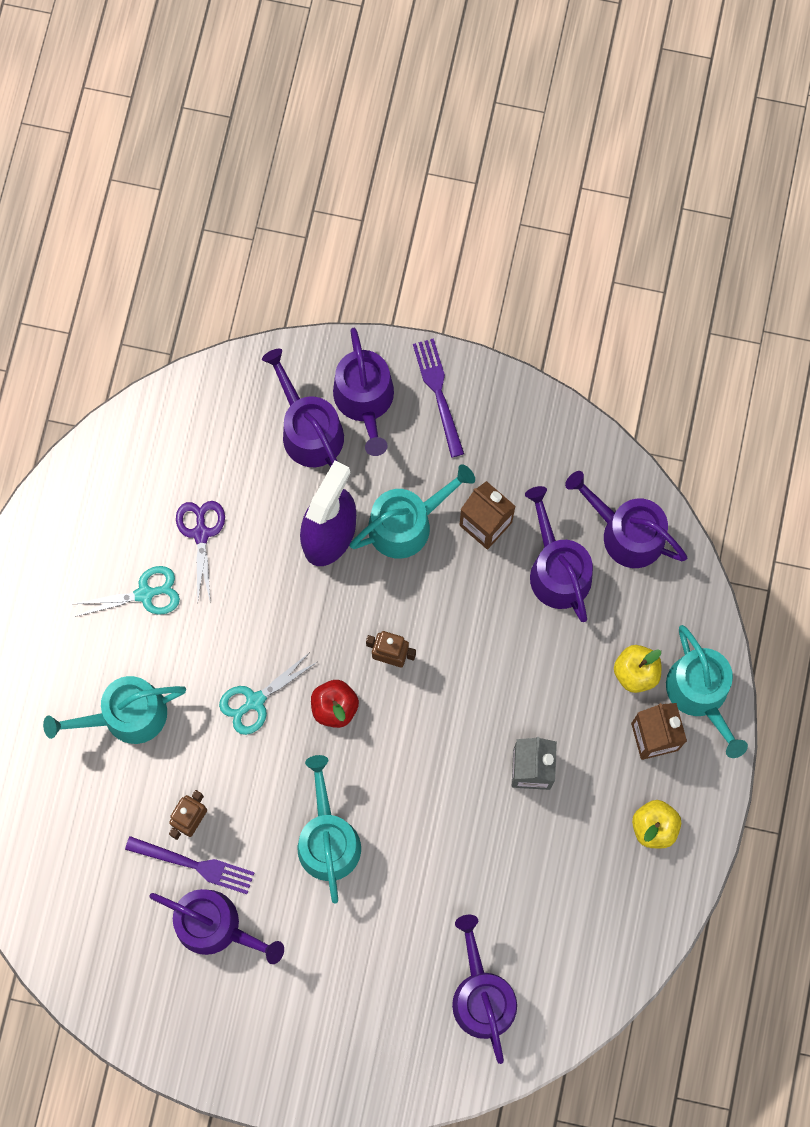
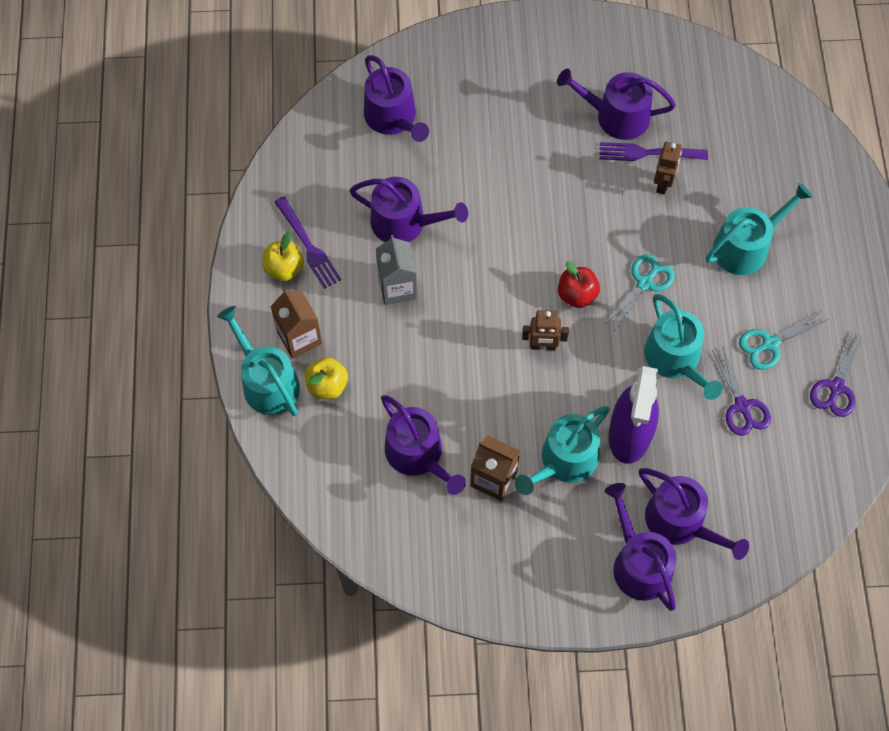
camera: 165 degrees right, 10 degrees down
(94, 527) = (836, 387): none -> purple scissors
(328, 838) = (549, 196): turquoise watering can -> turquoise watering can (675, 359)
(438, 393) = (572, 588): purple fork -> purple fork (308, 245)
(626, 532) = (364, 503): purple watering can -> purple watering can (405, 223)

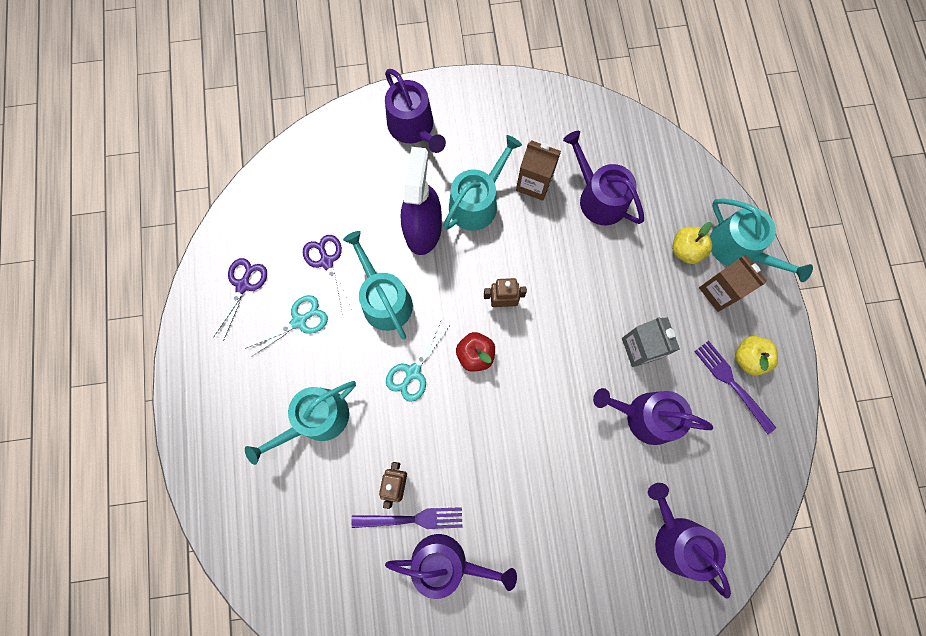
camera: 175 degrees right, 10 degrees up
(681, 522) = (380, 161): purple watering can -> none

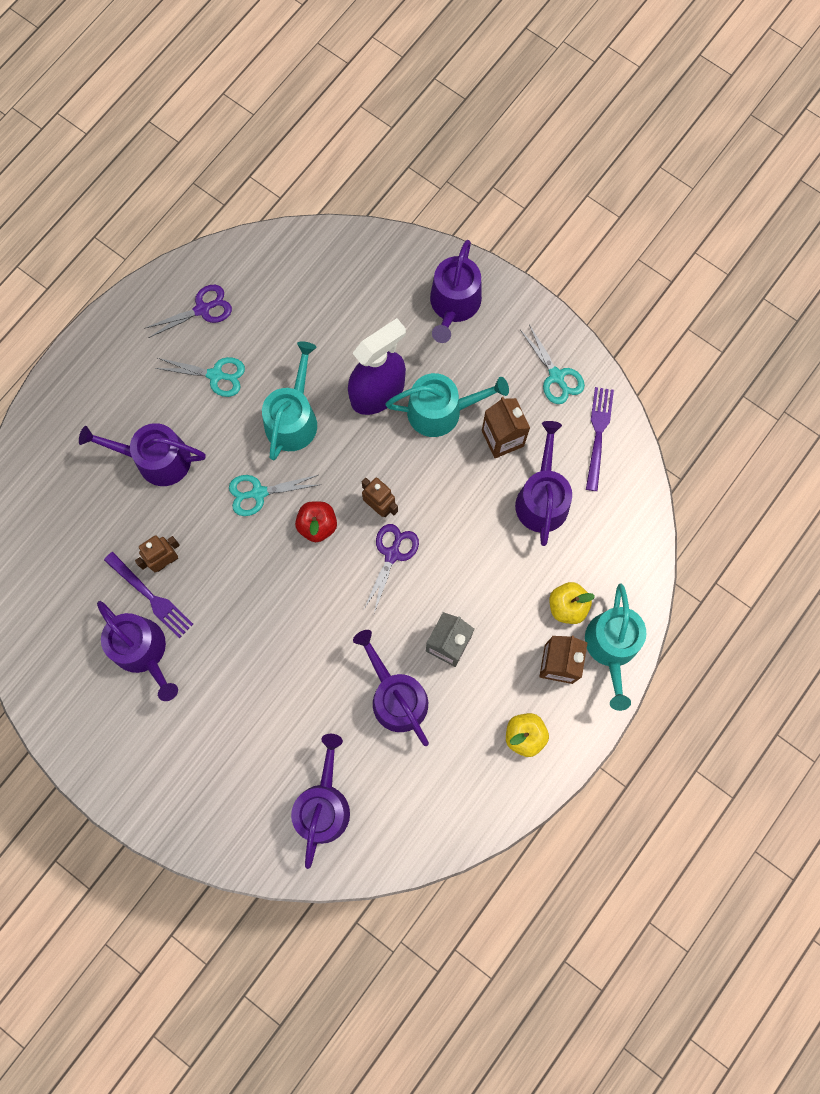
camera: 45 degrees right, 0 degrees up
(316, 419) = (156, 459): turquoise watering can -> purple watering can
(326, 261) = (280, 349): purple scissors -> purple scissors (392, 554)
(526, 113) = (556, 376): none -> turquoise scissors
(732, 384) = (489, 741): purple fork -> purple fork (598, 434)

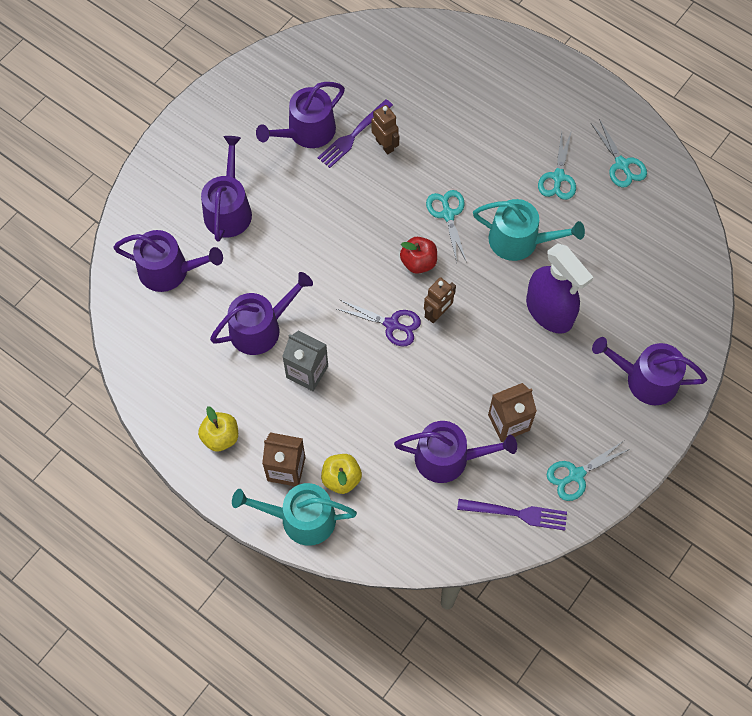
camera: 90 degrees right, 10 degrees down
(156, 459) = (476, 134): purple watering can -> purple watering can (228, 209)
(202, 309) = (622, 164): purple scissors -> turquoise scissors
(441, 411) = (534, 367): turquoise watering can -> none

